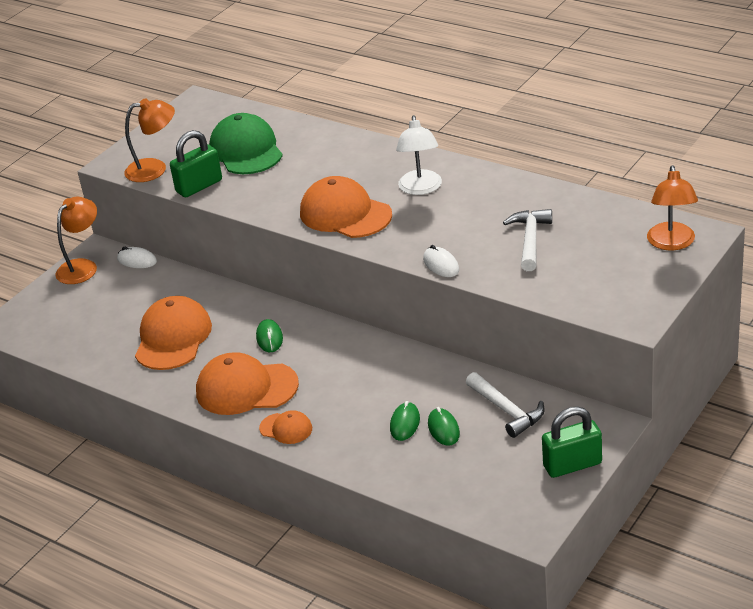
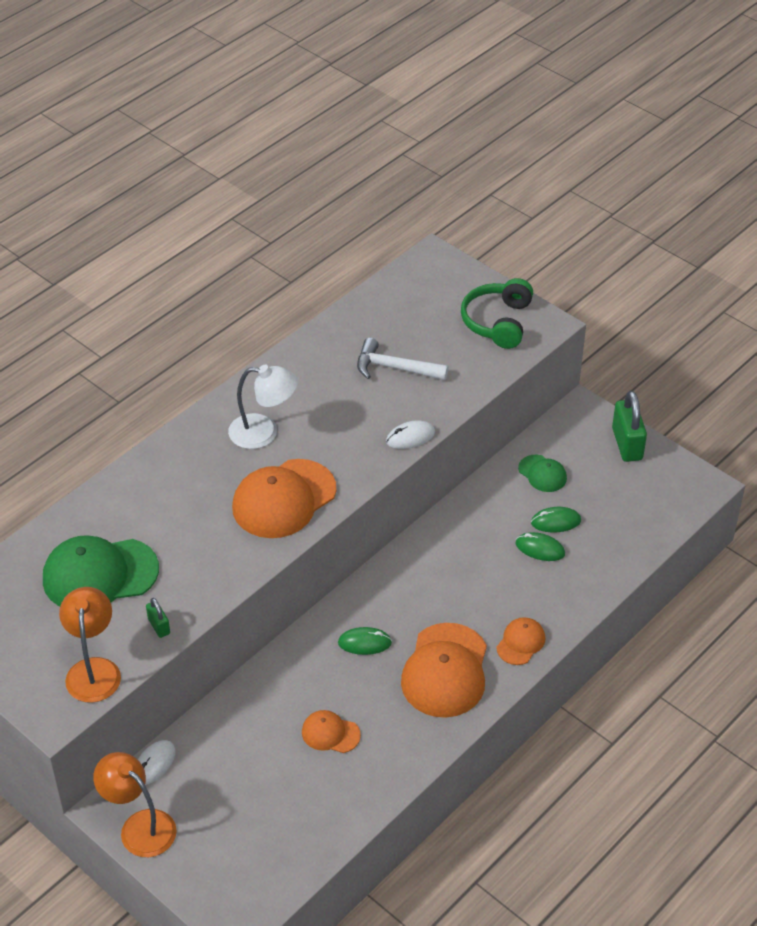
camera: 85 degrees left, 10 degrees up
(173, 338) = (330, 733): orange cap -> orange cap, size x0.51
(199, 186) = (159, 626): green padlock -> green padlock, size x0.51
(506, 410) = (542, 473): white hammer -> green cap
(625, 289) = (498, 322): none -> green headphones
(671, 243) = (439, 280): orange lamp -> none

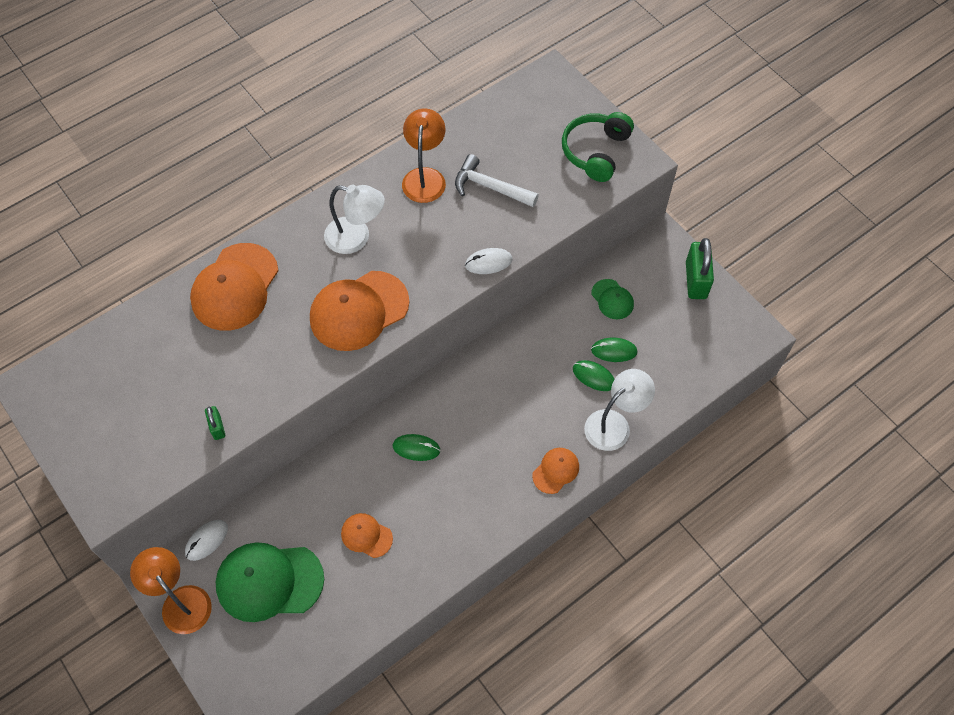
camera: 10 degrees right, 15 degrees up
(93, 670) = (149, 463): orange lamp -> orange lamp (425, 177)
(100, 574) = (177, 364): green cap -> green cap (269, 581)
(445, 671) = (482, 489): orange cap -> orange cap (235, 287)
(573, 590) = (614, 424): none -> white lamp

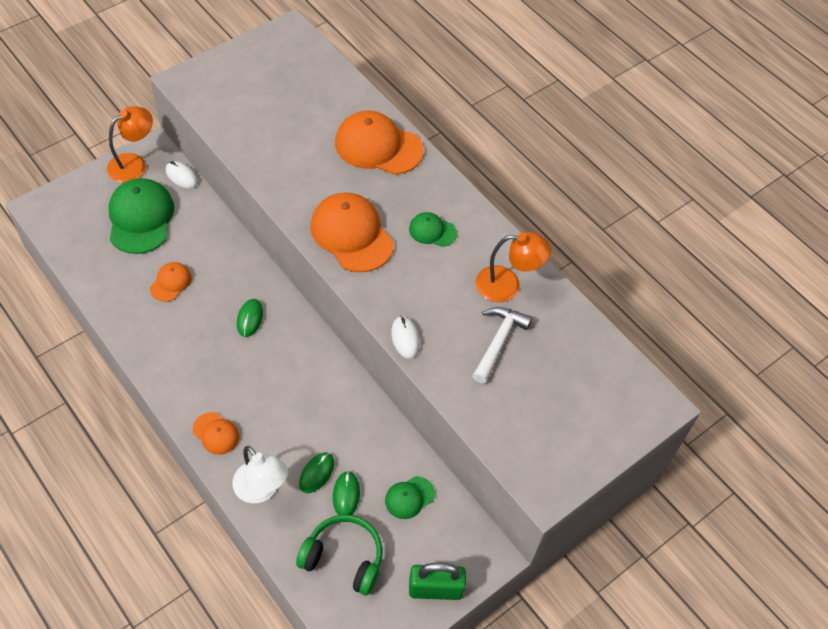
camera: 85 degrees right, 5 degrees down
(217, 427) = (243, 143): green padlock -> none
(356, 238) = (432, 231): white lamp -> green cap
(595, 152) = (554, 445): green headphones -> green headphones (343, 558)

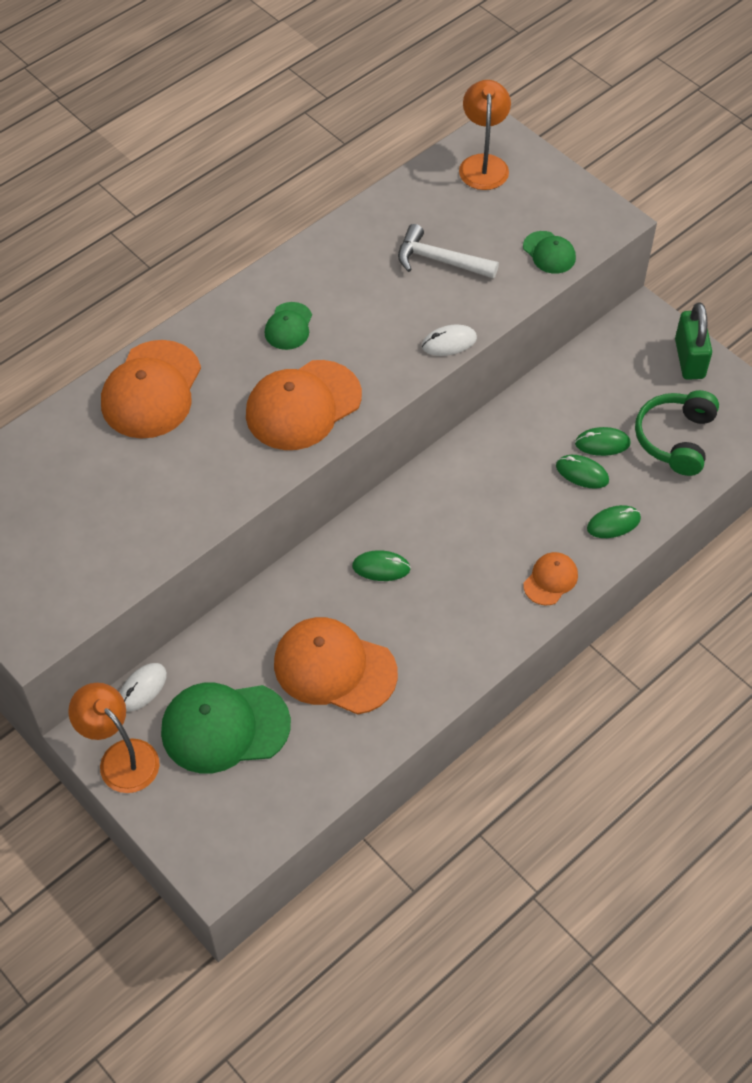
camera: 90 degrees left, 0 degrees up
(171, 282) = (334, 668): orange cap -> orange cap, size x1.96
(261, 490) = (613, 523): white lamp -> green mouse
(409, 497) = (593, 387): green cap -> green cap (549, 253)
(507, 285) = (360, 254): orange lamp -> orange lamp (483, 164)

